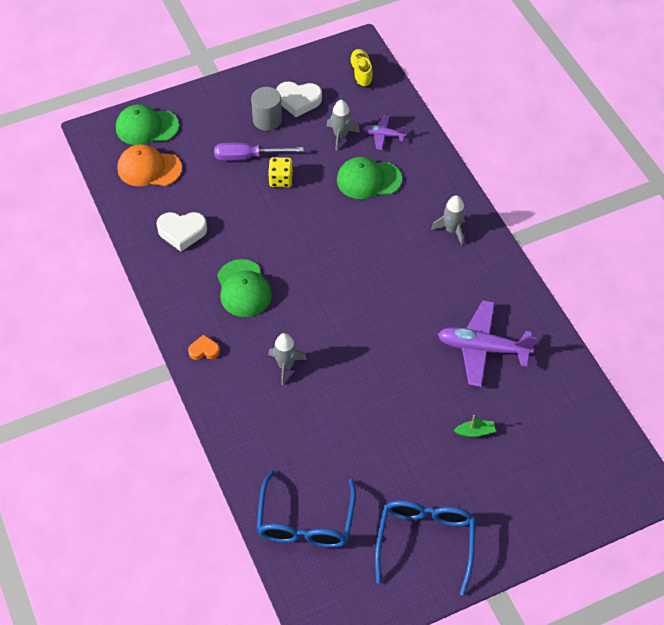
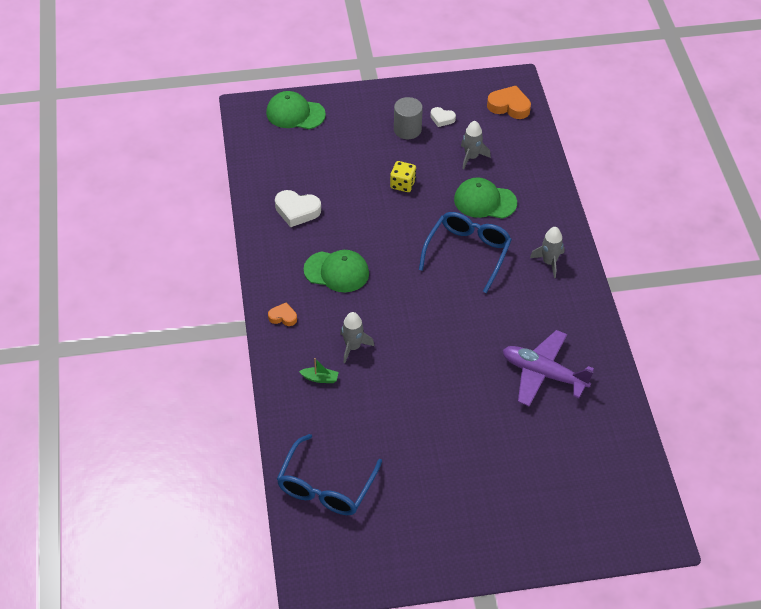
camera: 15 degrees right, 5 degrees down
(149, 168) = (285, 150): orange cap -> none
(243, 288) = (336, 271): green cap -> green cap turned 75 degrees counterclockwise
(247, 157) = (378, 158): purple screwdriver -> none
(298, 101) = (442, 119): white heart -> white heart, size x0.58
(361, 73) = (509, 106): yellow shoe -> orange heart
(383, 135) = (512, 165): purple plane -> none
(425, 541) = (431, 531): blue glasses -> blue glasses (468, 253)
(475, 432) = (511, 446): green boat -> green boat (320, 378)

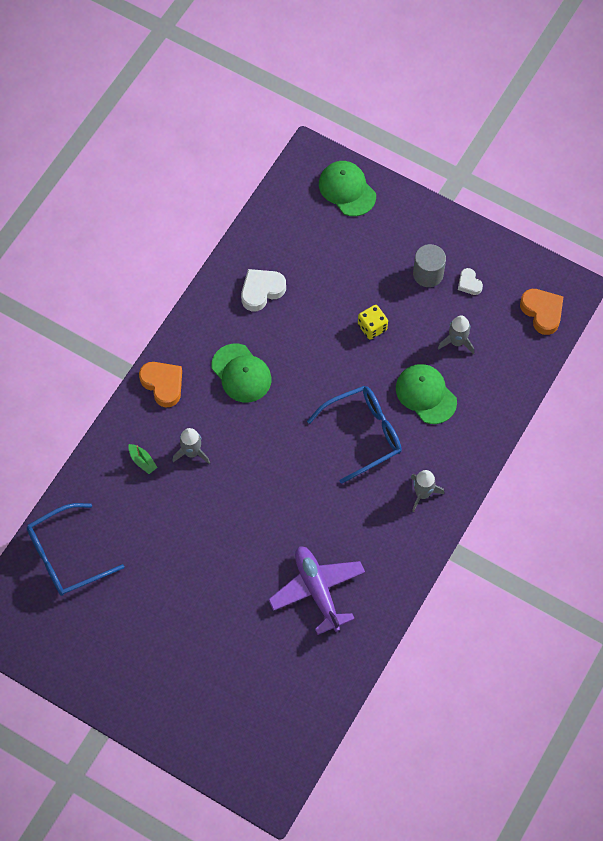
camera: 40 degrees right, 15 degrees up
(283, 317) = (163, 384): orange heart -> orange heart, size x1.71
(297, 211) = (261, 291): white heart -> white heart turned 90 degrees clockwise

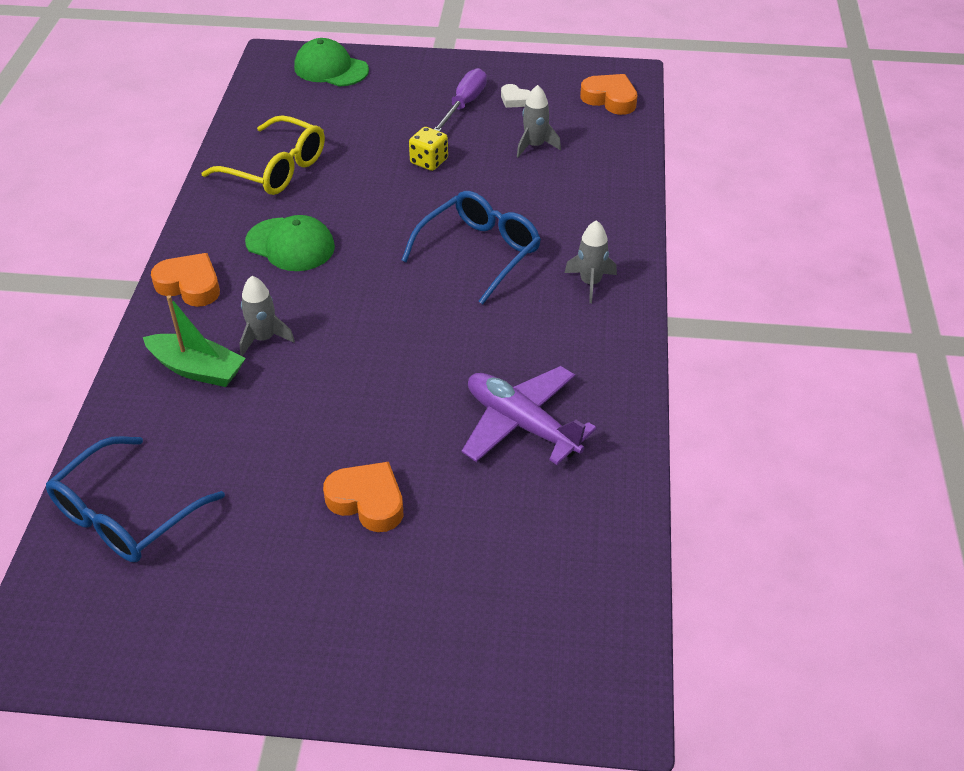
camera: 25 degrees left, 20 degrees down
(142, 461) = (197, 369): green boat -> green boat, size x1.90
(202, 606) = (367, 501): none -> orange heart
(261, 291) = (276, 169): white heart -> yellow glasses
(426, 394) = (530, 197): green cap -> none
(428, 274) = (464, 105): grey cylinder -> purple screwdriver

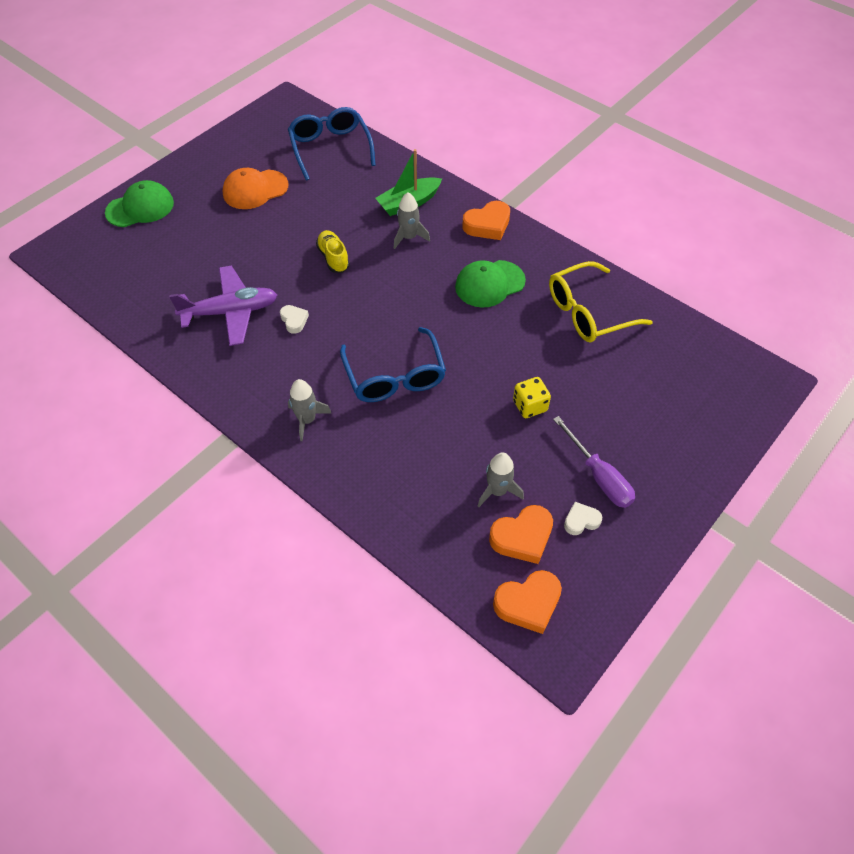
camera: 125 degrees right, 10 degrees up
(285, 546) = (255, 190): none -> orange cap
(331, 69) = (725, 410): green cap -> green cap (140, 208)
(354, 385) = (333, 258): none -> yellow shoe
(367, 501) = (249, 227): orange heart -> orange heart (522, 537)
(481, 363) = (294, 320): none -> white heart

